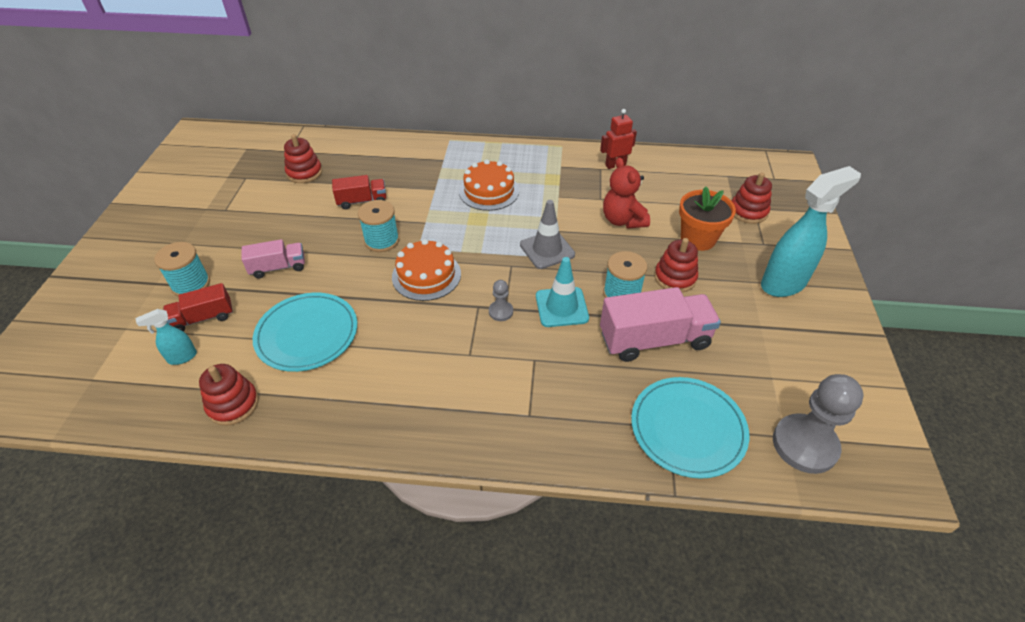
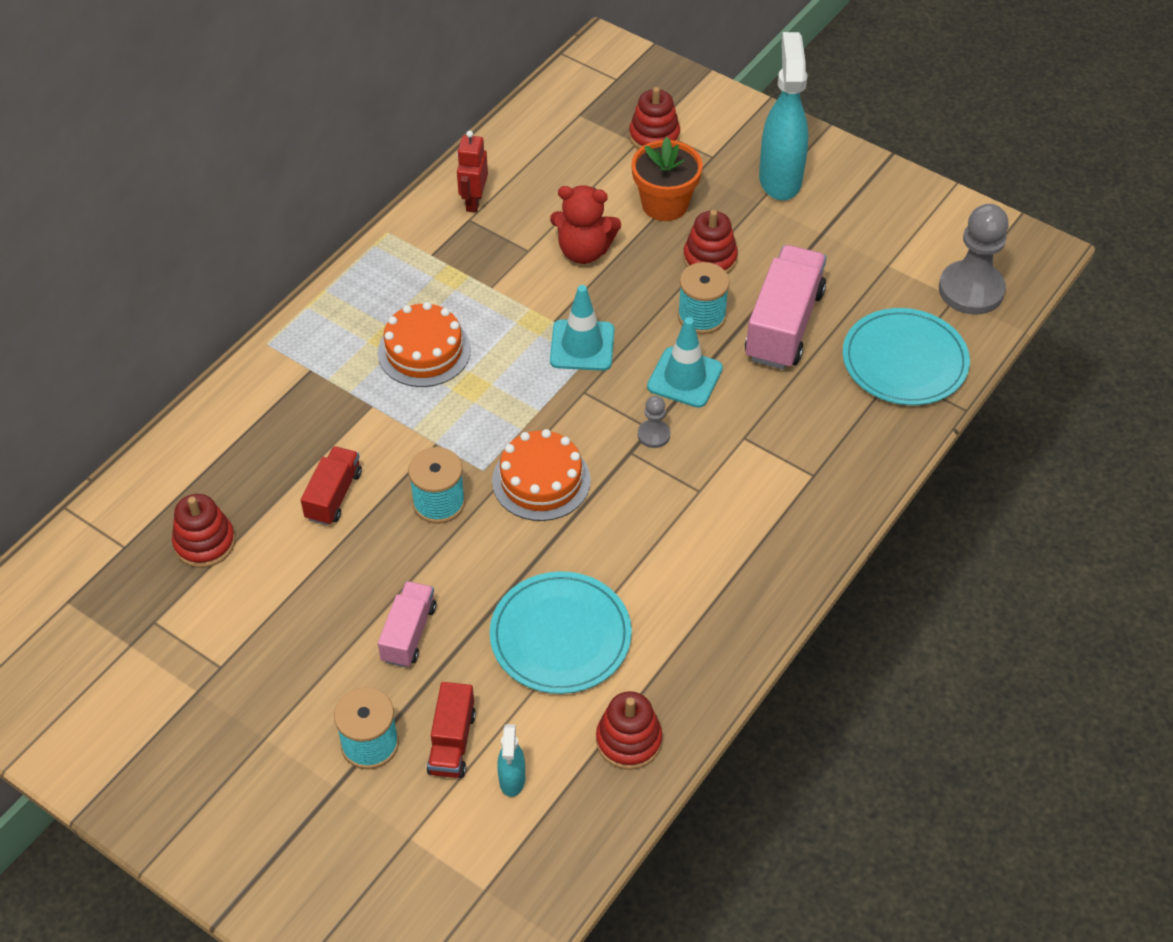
camera: 60 degrees left, 5 degrees up
(547, 250) = (582, 345): grey traffic cone -> turquoise traffic cone

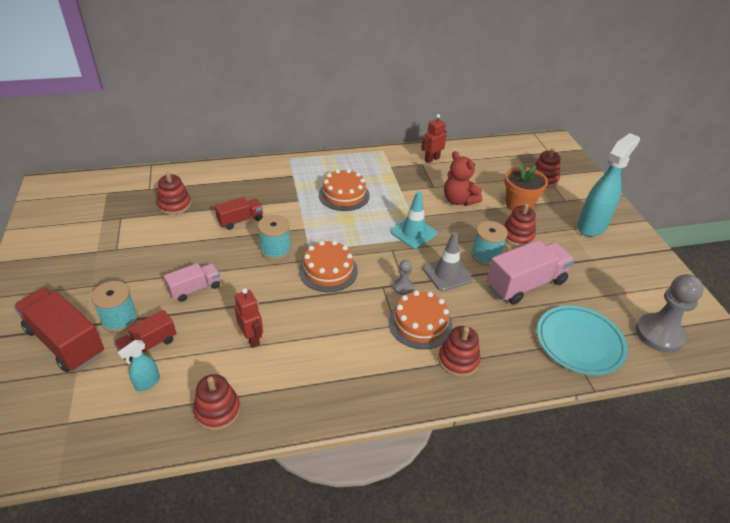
camera: 40 degrees right, 10 degrees down
(344, 822) = (65, 342): none -> red truck
(560, 636) = (252, 338): turquoise plate -> red robot
(685, 377) = (447, 274): turquoise traffic cone -> grey traffic cone
(723, 468) = (420, 324): none -> orange cake
(808, 481) = (458, 360): none -> red stacking toy

